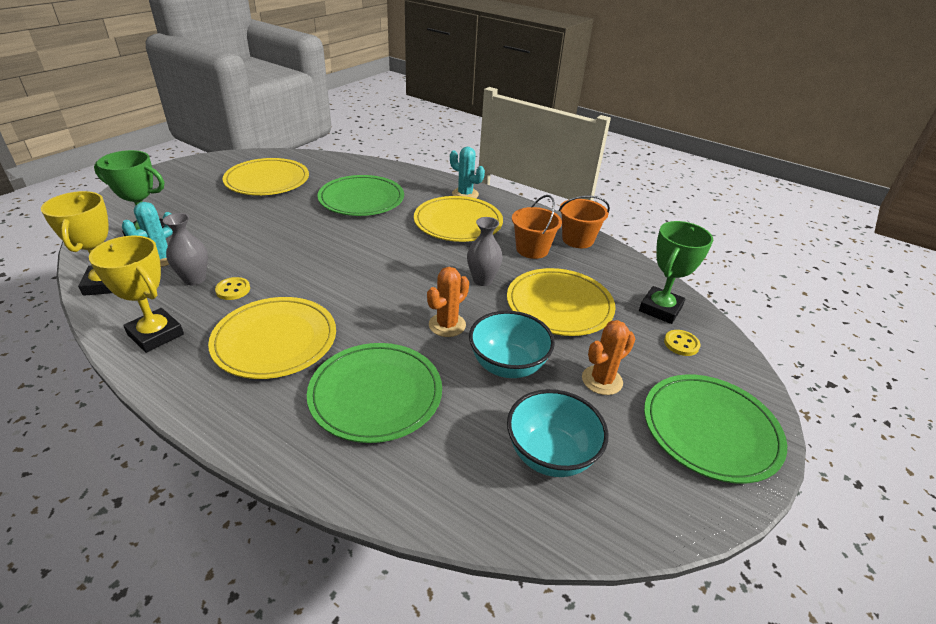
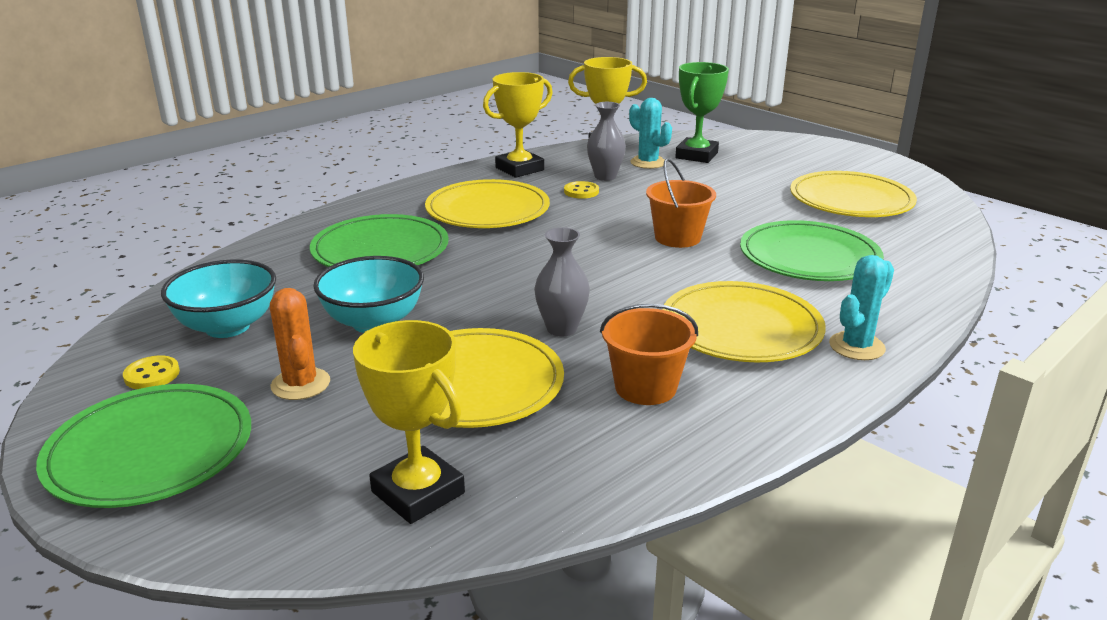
camera: 105 degrees right, 10 degrees down
(447, 325) = (469, 293): orange cactus -> none
(577, 239) = (679, 449): orange bucket -> orange bucket (677, 238)
(660, 309) = (418, 492): green trophy -> yellow trophy
(681, 344) = (318, 485): yellow button -> yellow button (152, 375)

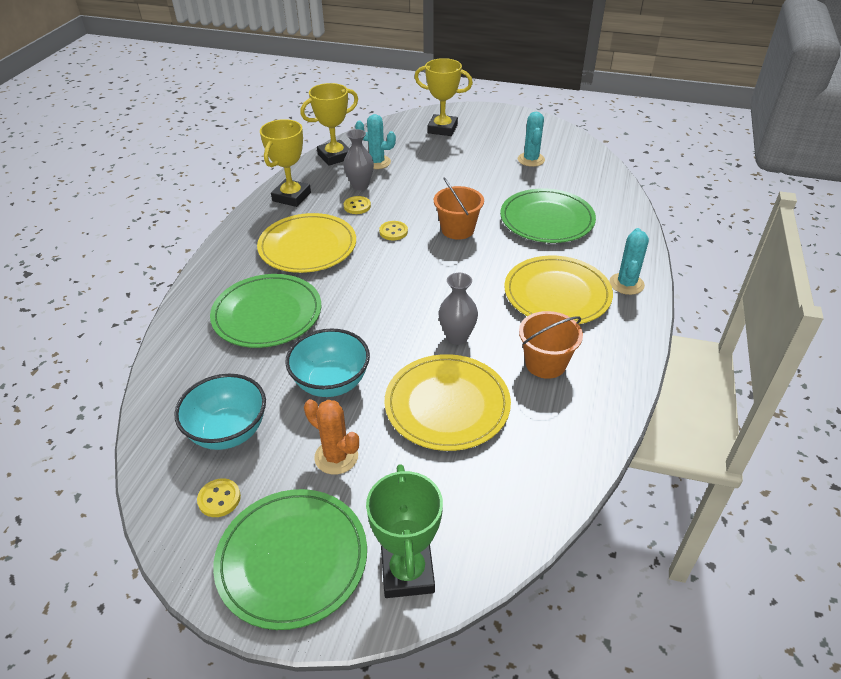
camera: 30 degrees left, 15 degrees up
(418, 492) = (493, 502): yellow trophy -> yellow trophy (442, 129)
(597, 221) = (393, 232): none -> yellow button
(696, 155) = (403, 145): green trophy -> green trophy (407, 573)
(851, 200) = (531, 160): yellow plate -> turquoise cactus

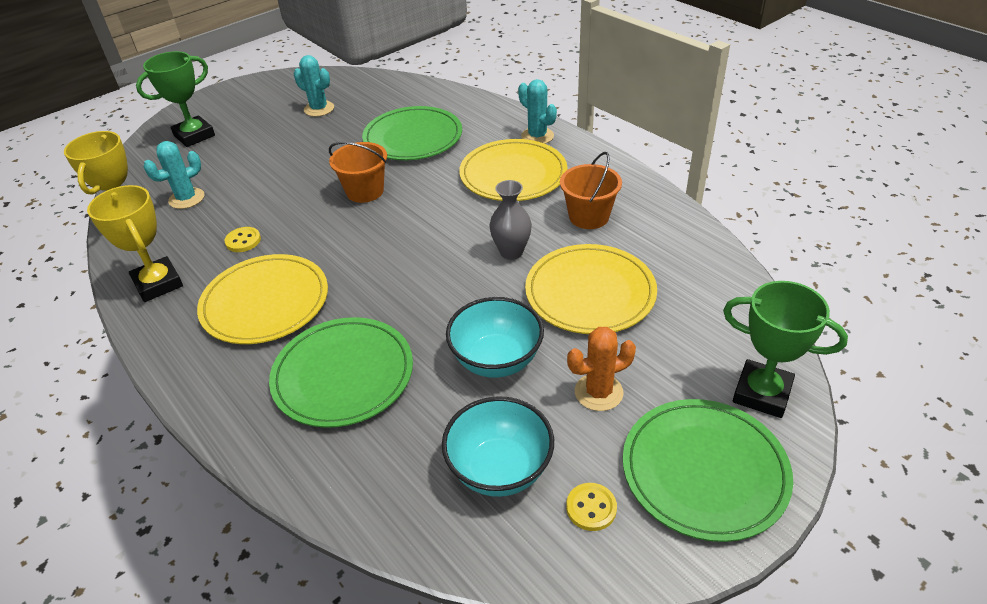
camera: 55 degrees left, 0 degrees up
(360, 186) = (210, 225): grey vase -> none
(393, 232) = (317, 232): yellow button -> none
(442, 129) = (194, 135): yellow trophy -> green trophy

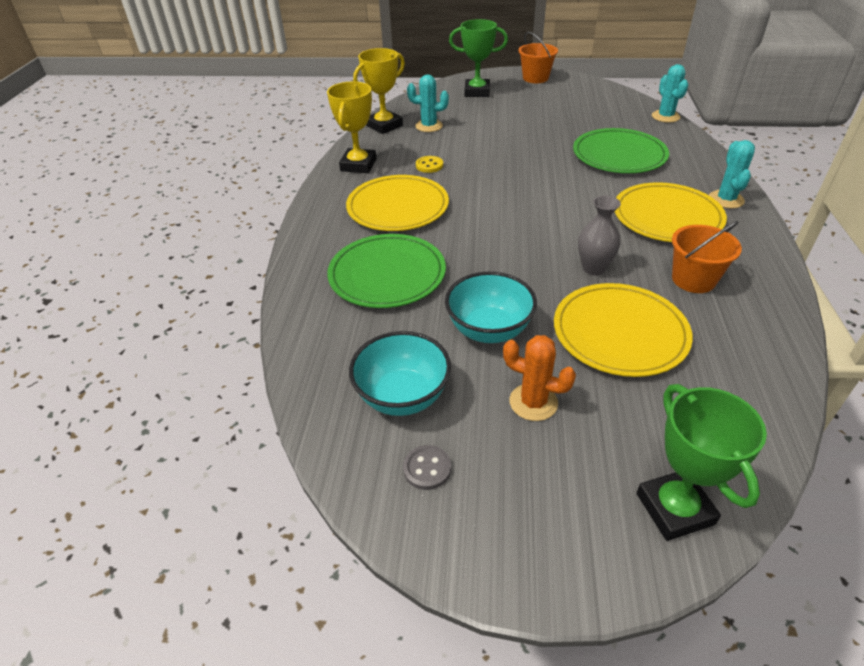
camera: 45 degrees right, 0 degrees up
(319, 109) = (575, 108): turquoise cactus -> turquoise cactus (665, 116)
(365, 191) = (539, 174): orange bucket -> orange bucket (535, 78)
(591, 508) = (427, 468): yellow button -> grey button
(704, 471) = (542, 519): green plate -> none

